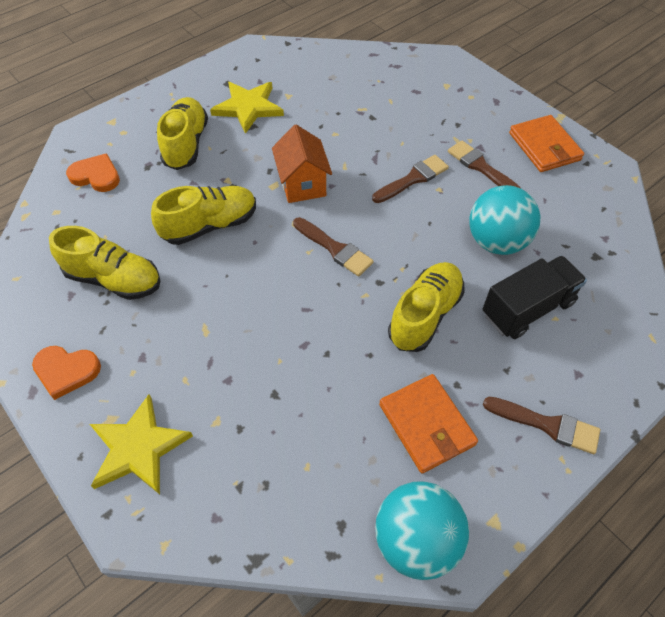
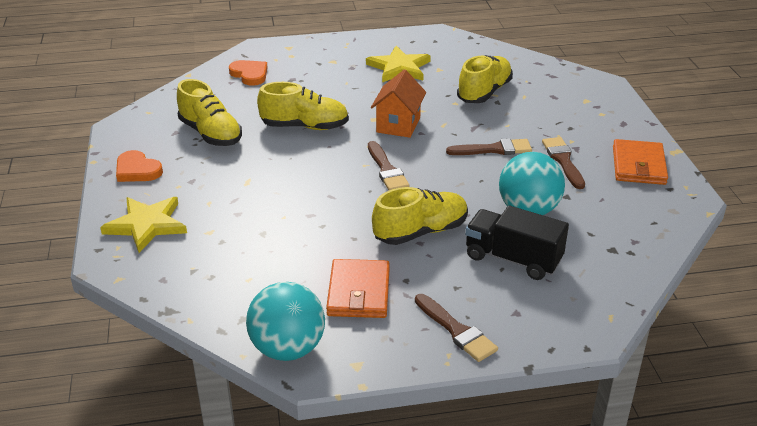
camera: 30 degrees right, 20 degrees down
(186, 144) = (330, 76): yellow shoe -> yellow shoe (484, 92)
(527, 309) = (513, 259): black truck -> black truck turned 150 degrees counterclockwise

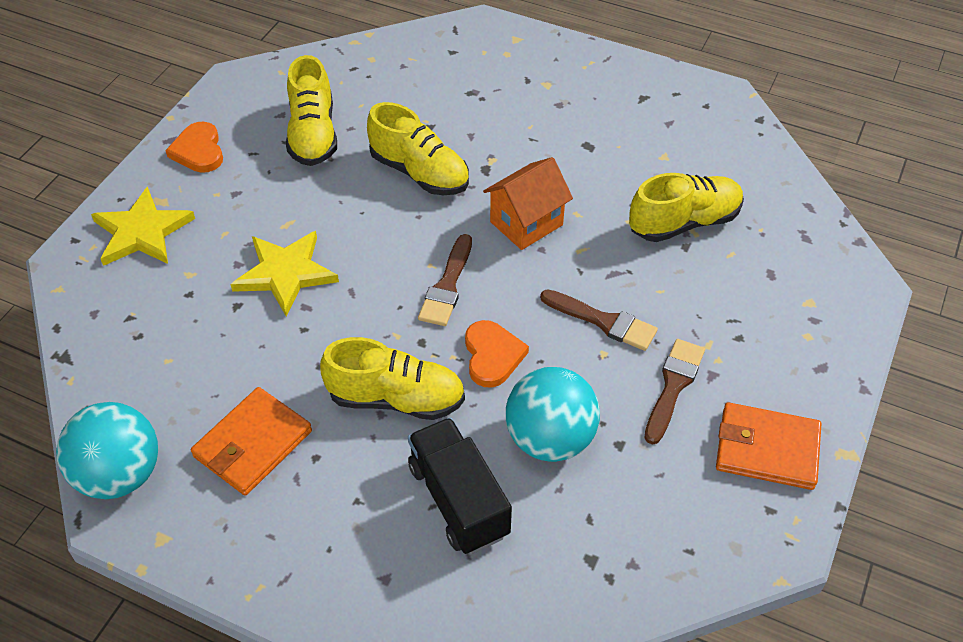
camera: 35 degrees right, 15 degrees up
(250, 74) = (433, 63): orange heart -> orange heart (492, 356)
(399, 68) = (616, 131): yellow star -> yellow star (285, 273)
(457, 331) = (299, 561): brown brush -> none
(638, 165) = (766, 449): orange wallet -> orange wallet turned 60 degrees clockwise

